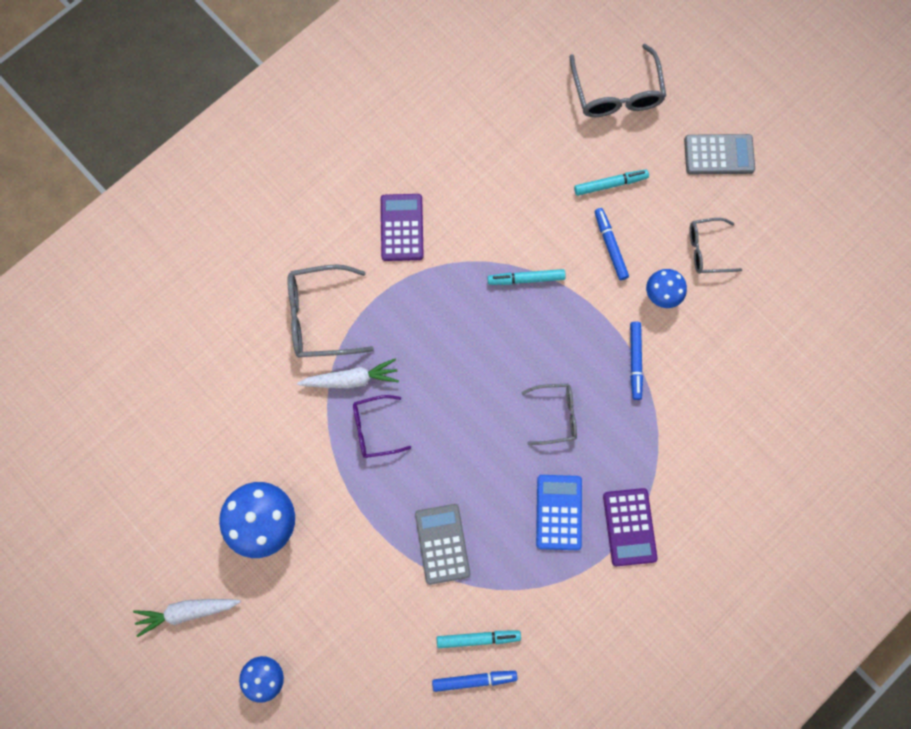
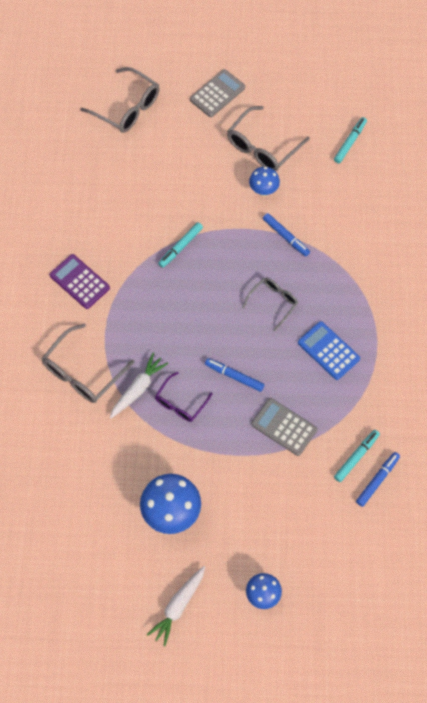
camera: 45 degrees left, 10 degrees down
(610, 184) = (174, 158): turquoise marker -> turquoise marker (350, 142)
(610, 246) = (208, 189): blue marker -> blue marker (234, 376)
(629, 527) = (373, 323): purple calculator -> none
(707, 250) = (262, 147): grey glasses -> grey glasses, size x1.60

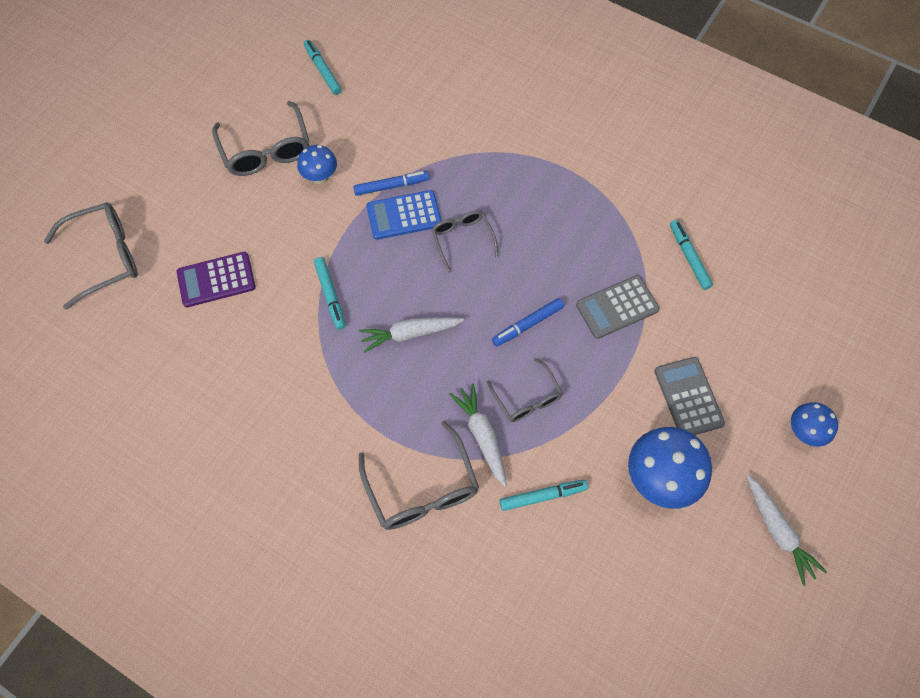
camera: 60 degrees left, 0 degrees up
(79, 281) = (298, 430): purple calculator -> purple calculator (216, 280)
(118, 446) = (543, 496): none -> turquoise marker
(180, 402) = (527, 398): purple glasses -> grey glasses
(183, 308) = (410, 334): none -> white carrot
(217, 94) = (164, 157): grey calculator -> grey calculator (688, 397)
(328, 350) = (552, 218): blue calculator -> blue calculator (404, 215)
(377, 480) = (725, 252): blue marker -> none

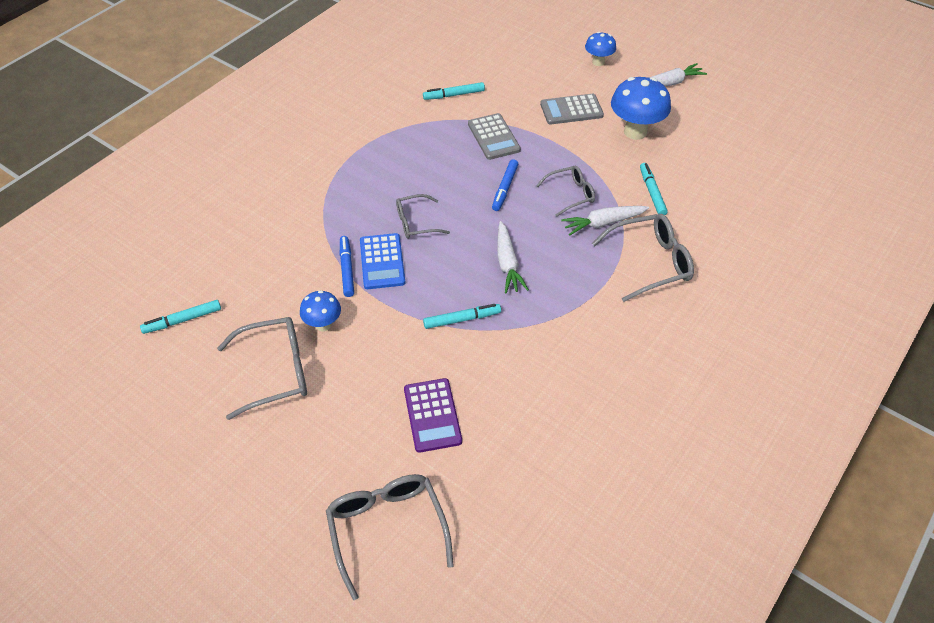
camera: 85 degrees left, 15 degrees down
(527, 325) = (505, 188): blue marker -> blue marker turned 45 degrees clockwise

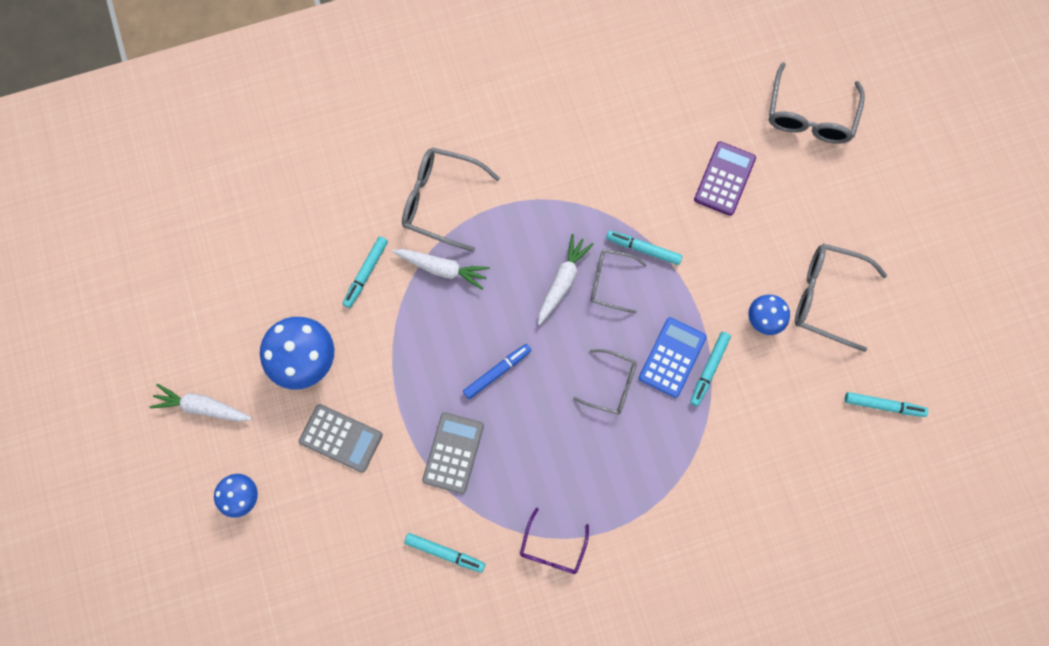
camera: 145 degrees left, 25 degrees up
(347, 269) = (709, 369): blue marker -> turquoise marker
(387, 127) = (552, 548): none -> purple glasses
(570, 194) = (442, 322): grey glasses -> grey glasses (610, 282)

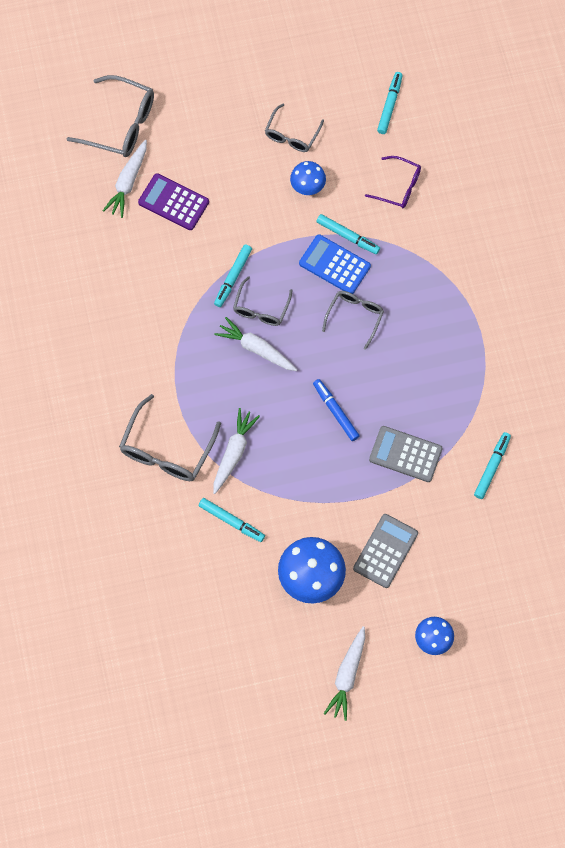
camera: 85 degrees left, 5 degrees down
(552, 548) = (493, 378): purple glasses -> purple glasses (398, 187)
(741, 130) = (128, 182): none -> white carrot
(826, 297) = (292, 135): grey glasses -> grey glasses, size x0.63

